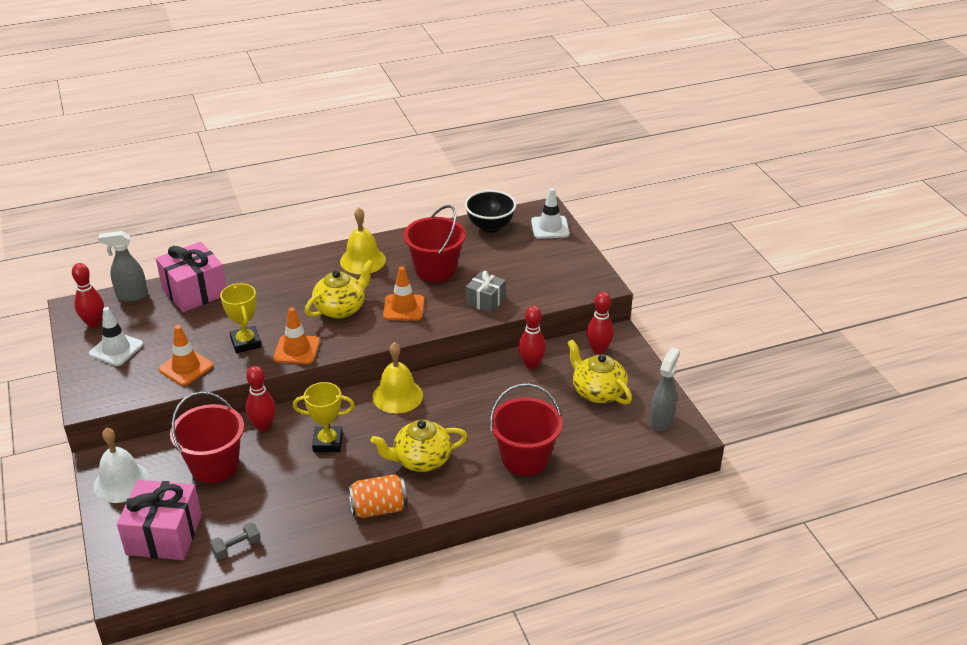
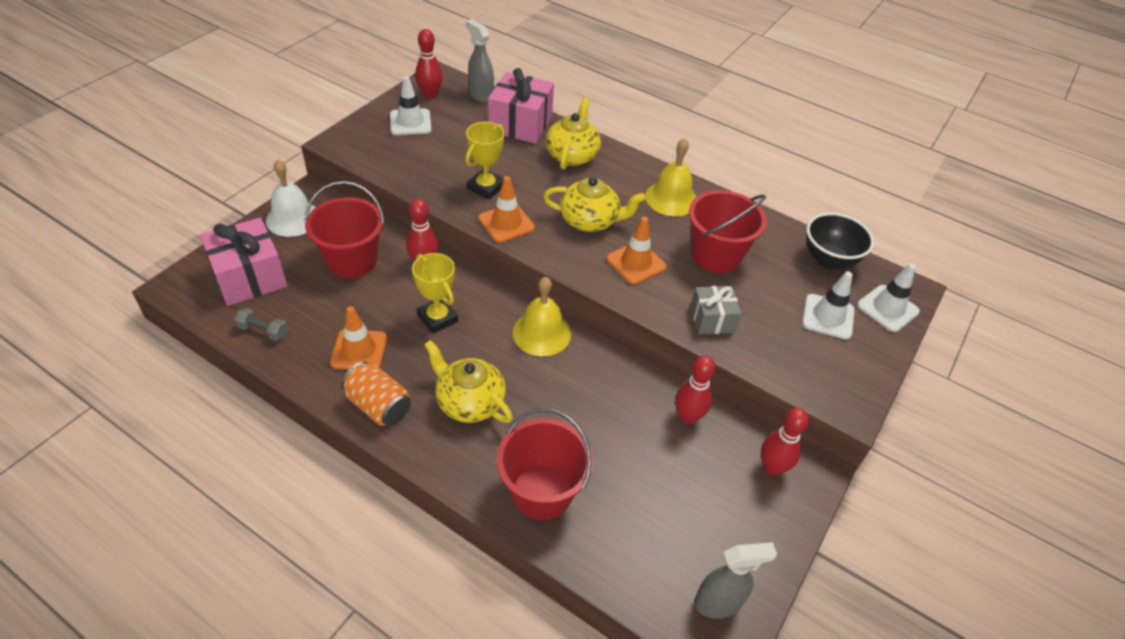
camera: 50 degrees right, 10 degrees up
(186, 368) = (422, 171): orange traffic cone -> orange traffic cone (359, 350)
(532, 254) = (828, 317): none -> white traffic cone
(597, 392) = (704, 505): yellow teapot -> yellow teapot (572, 155)

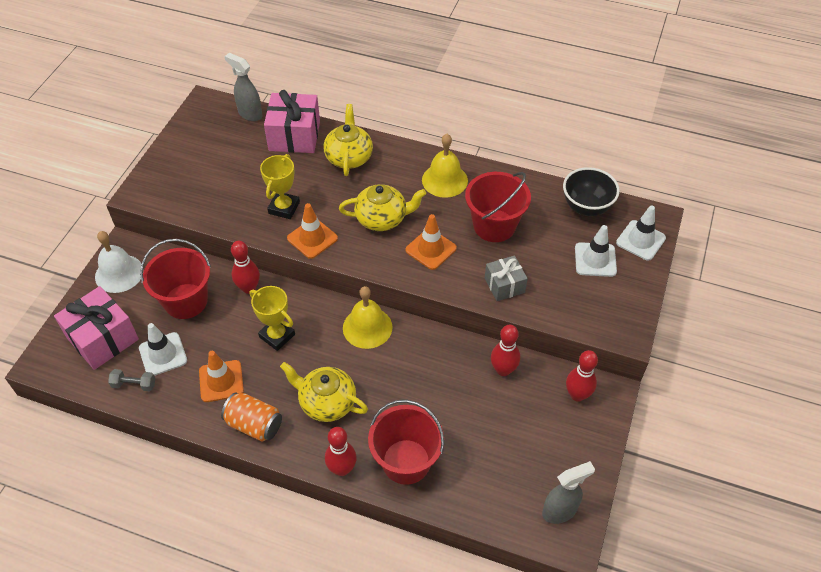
camera: 10 degrees left, 5 degrees up
(410, 122) = (196, 158): white traffic cone -> white traffic cone (163, 354)
(430, 95) = (204, 124): red bowling pin -> red bowling pin (342, 469)

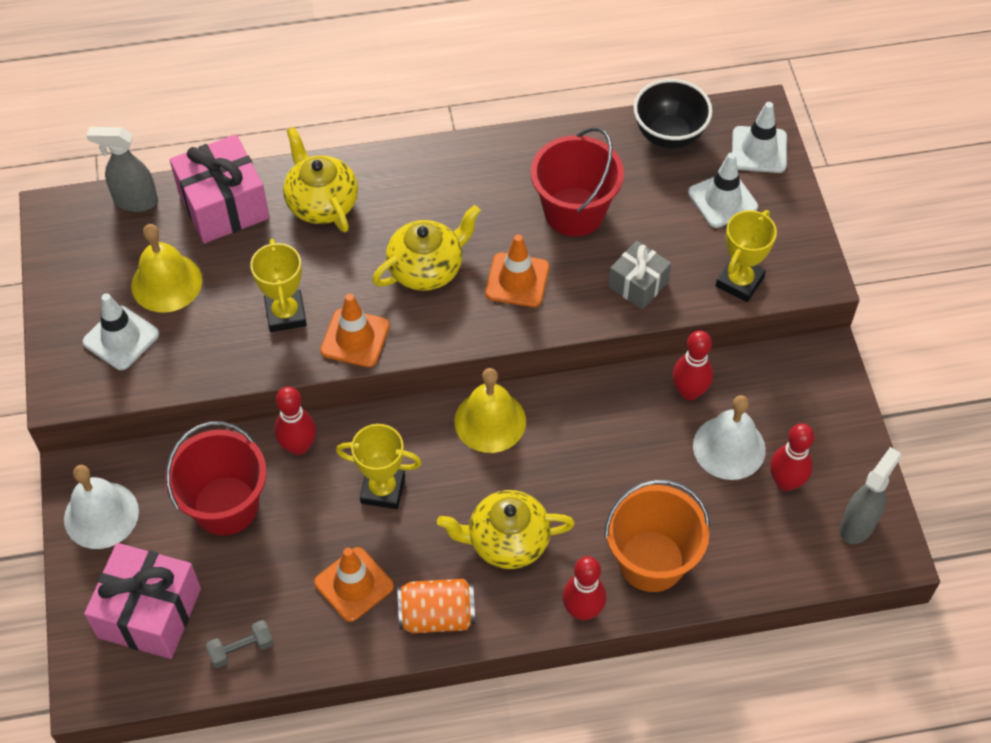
camera: 30 degrees left, 5 degrees up
(163, 354) = (249, 590): white traffic cone -> white traffic cone (121, 338)
(406, 461) = (651, 561): red bucket -> orange bucket
(444, 180) = (470, 178): yellow bell -> yellow bell (166, 283)
(505, 417) = (729, 447): none -> white bell
(572, 314) = (739, 282): none -> yellow trophy
(577, 395) = (792, 379): red bowling pin -> red bowling pin (786, 482)

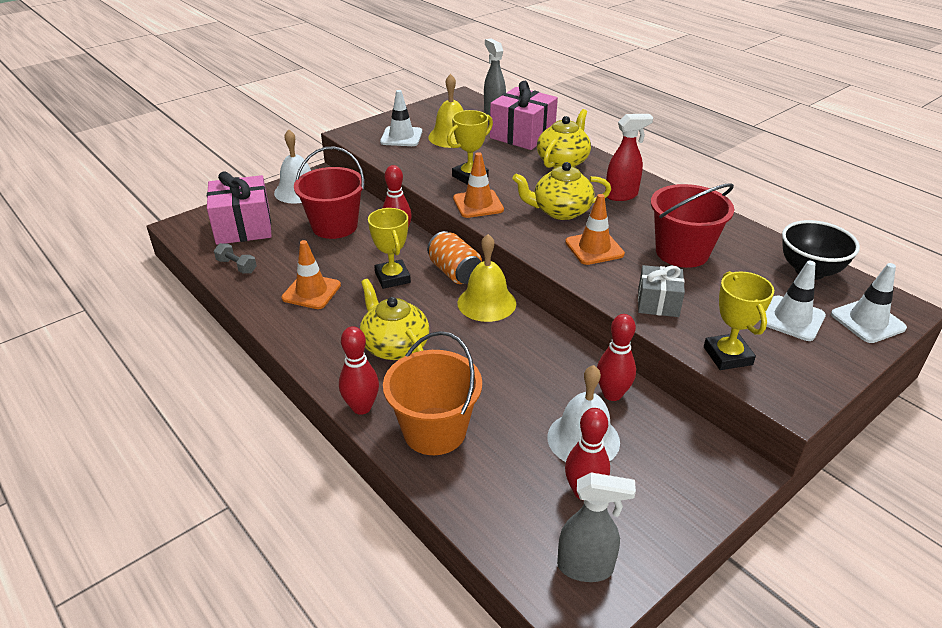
camera: 60 degrees right, 20 degrees down
(427, 268) = (560, 211): yellow teapot -> yellow teapot turned 150 degrees clockwise
(436, 194) = (621, 195): none -> red spray bottle
(437, 615) = (310, 335): orange can -> orange can (455, 272)
(739, 282) = (727, 356): yellow trophy -> yellow trophy turned 75 degrees clockwise

